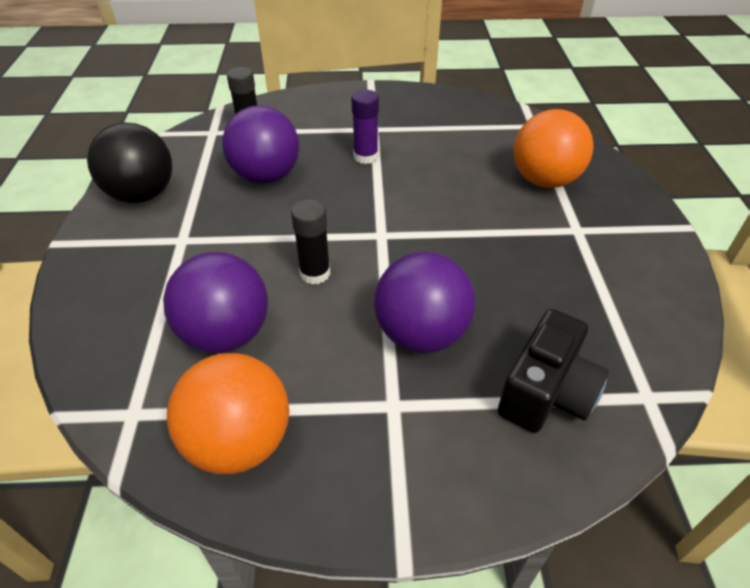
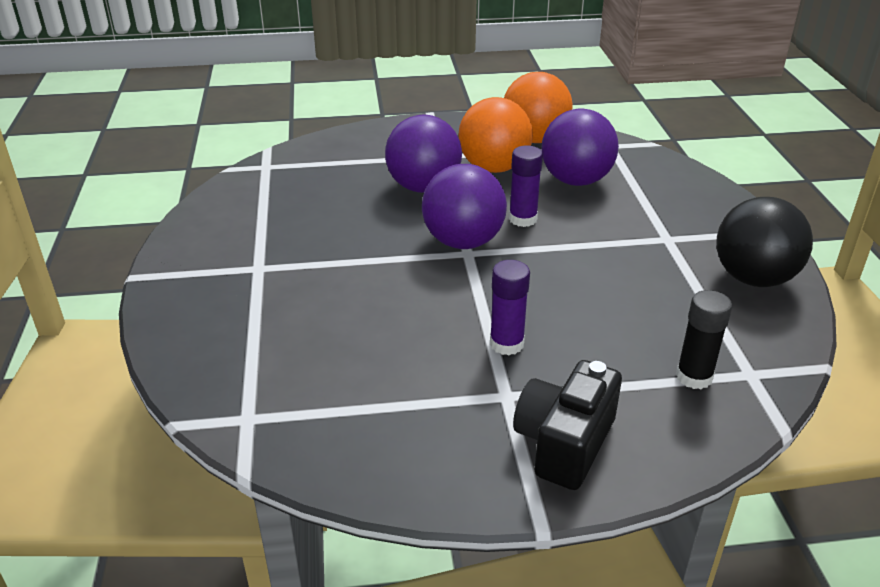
camera: 175 degrees right, 10 degrees down
(266, 176) = (625, 308): purple ball -> purple ball (463, 242)
(315, 273) = (523, 219): black glue stick -> purple glue stick
(544, 180) = (270, 322): orange ball -> orange ball (494, 168)
(546, 393) = (336, 164): black camera -> black camera (564, 443)

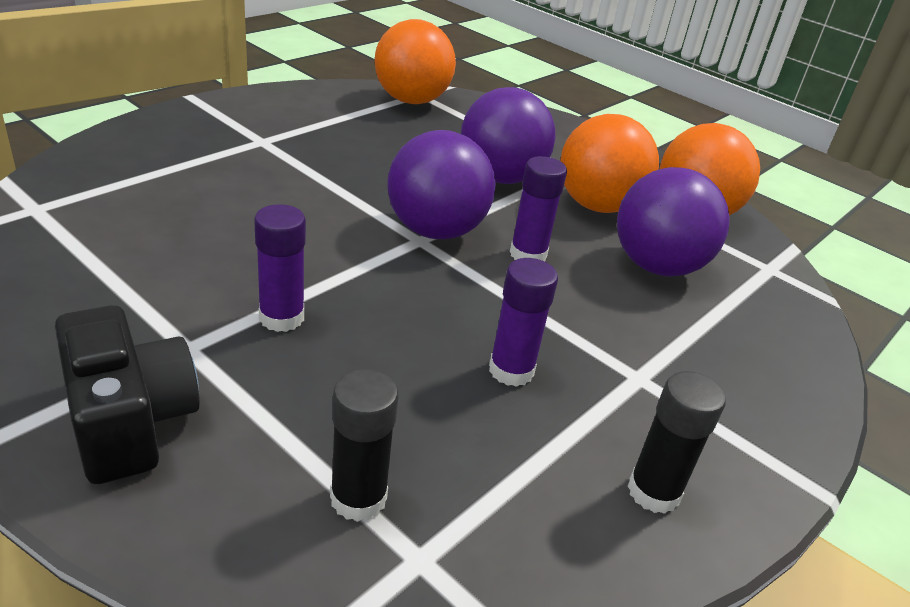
camera: 45 degrees right, 0 degrees up
(272, 174) = (411, 100): none -> orange ball
(564, 443) = (130, 420): black camera -> black camera turned 75 degrees clockwise
(629, 278) = (511, 370): none -> purple glue stick
(753, 278) = (653, 492): black ball -> black glue stick

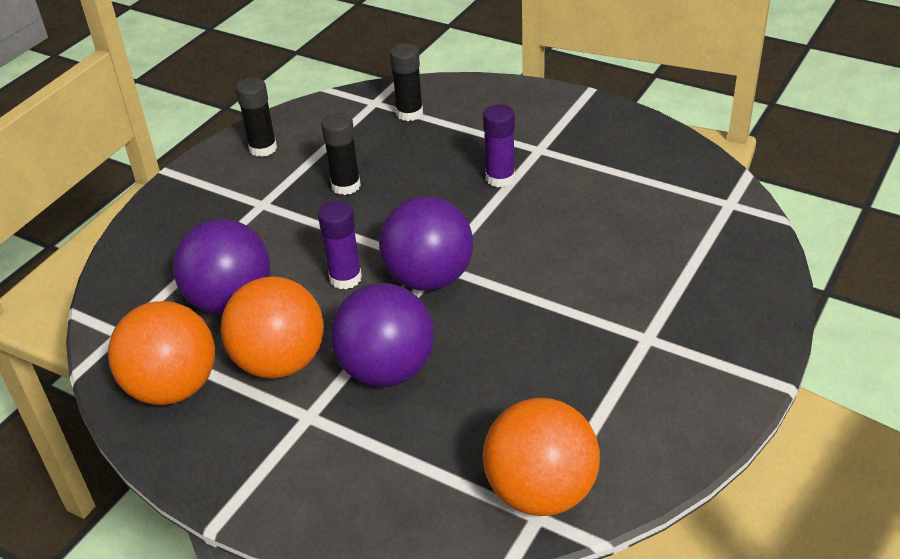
camera: 175 degrees right, 5 degrees up
(130, 420) = (534, 114): black camera -> none
(511, 370) = (346, 186): purple glue stick -> black glue stick

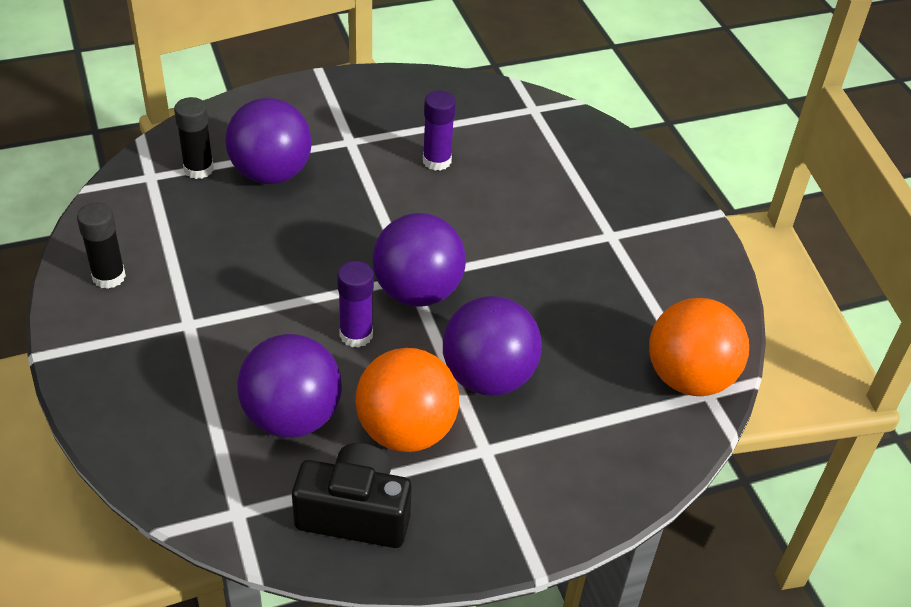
camera: 55 degrees left, 5 degrees up
(173, 387) = (355, 513): orange ball -> black camera
(346, 186) = (240, 263): black glue stick -> none
(451, 141) = (271, 173): none -> purple ball
(500, 178) = (355, 182): purple glue stick -> purple glue stick (437, 161)

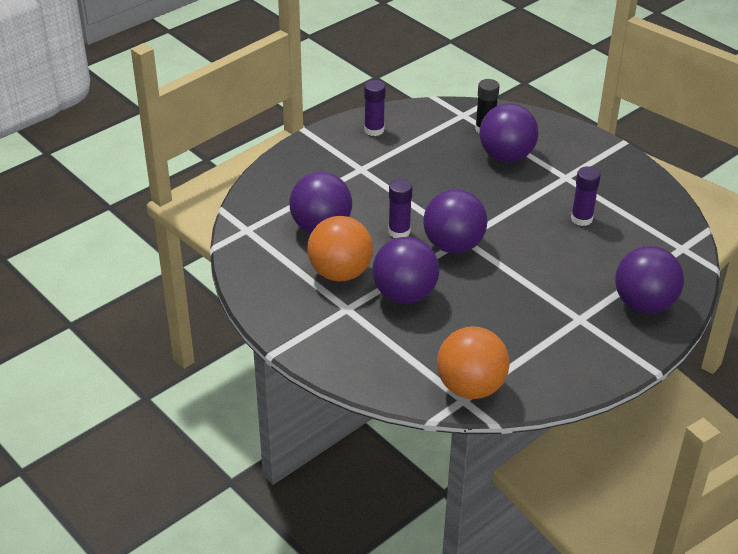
camera: 70 degrees right, 5 degrees down
(109, 277) = (374, 130): black glue stick -> purple glue stick
(355, 513) = (271, 271): black camera -> none
(610, 175) = (644, 304): none -> purple ball

